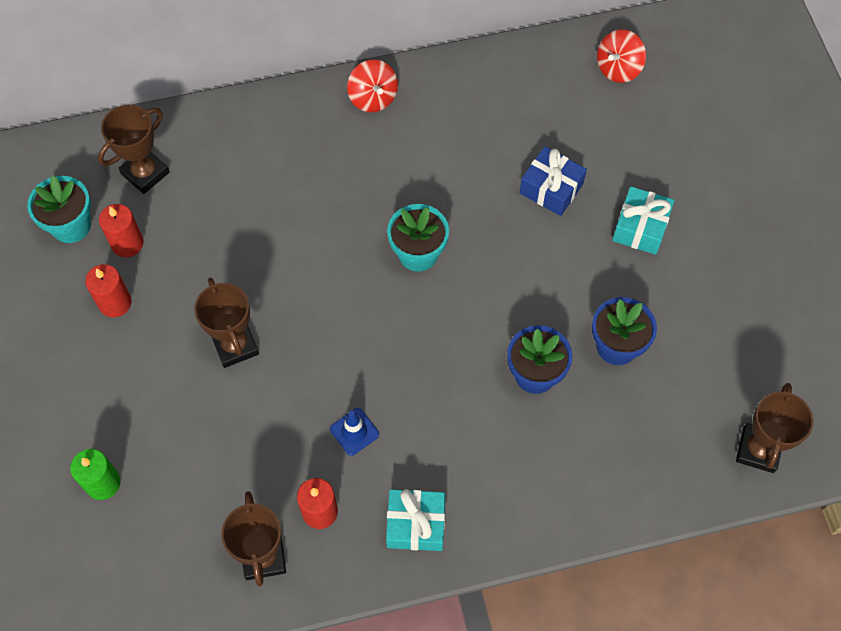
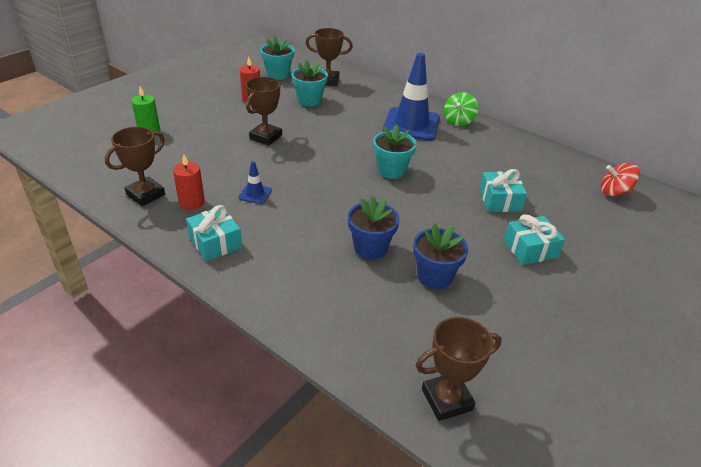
camera: 50 degrees right, 25 degrees down
(127, 243) = (286, 90): red candle -> none
(182, 233) = (309, 101): none -> turquoise flower pot
(339, 157) = (411, 124): none -> blue traffic cone
(373, 98) = (458, 121): red spinning top -> green spinning top
(551, 188) = (499, 200): blue gift -> turquoise gift

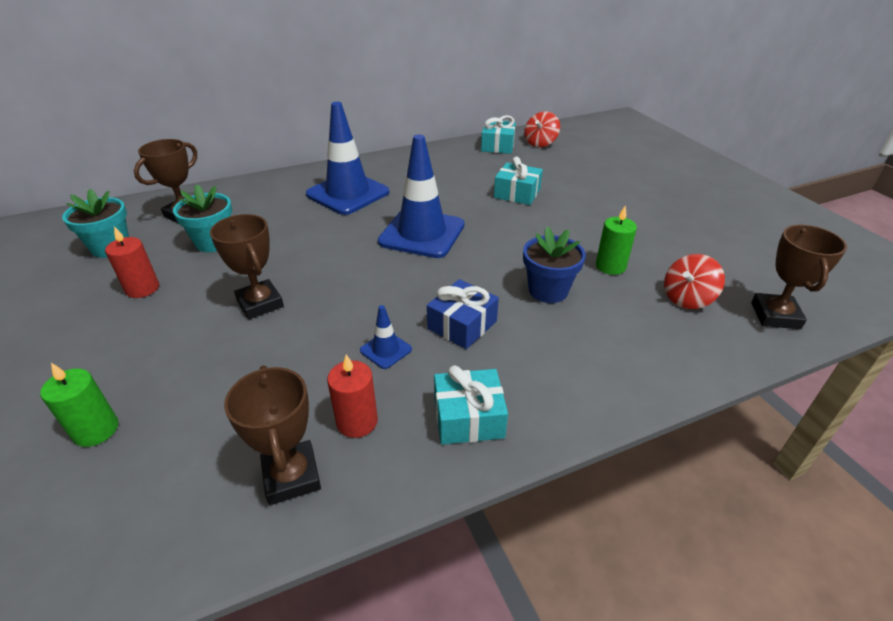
camera: 60 degrees left, 0 degrees up
(300, 217) = (462, 325): none -> blue gift
(391, 170) = (422, 233): turquoise flower pot -> blue traffic cone
(425, 332) = (687, 298): none -> red spinning top
(434, 276) = (610, 266): blue flower pot -> green candle
(458, 121) = (370, 167): green spinning top -> none
(530, 249) = (594, 205): turquoise gift -> turquoise gift (498, 146)

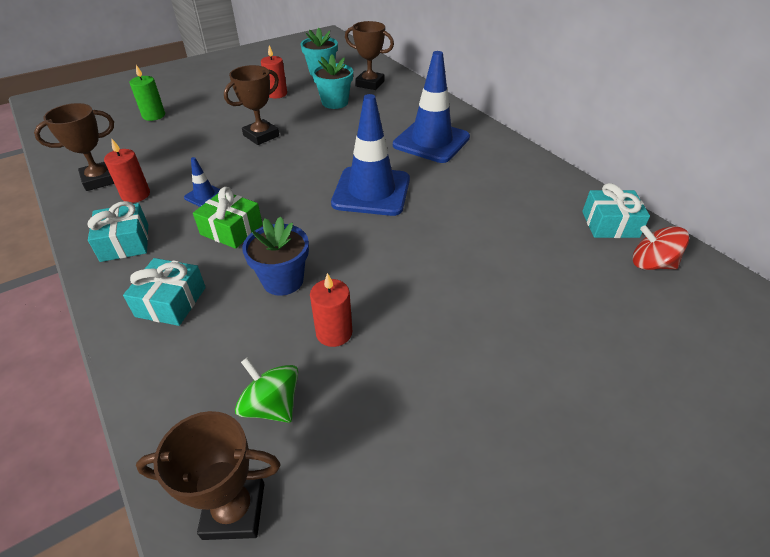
camera: 80 degrees right, 5 degrees up
(462, 325) = (231, 229): blue gift -> green gift
(517, 193) = (482, 249): turquoise gift -> turquoise gift (171, 302)
(610, 266) = (334, 333): green candle -> red candle
(687, 298) = (271, 405): red spinning top -> green spinning top

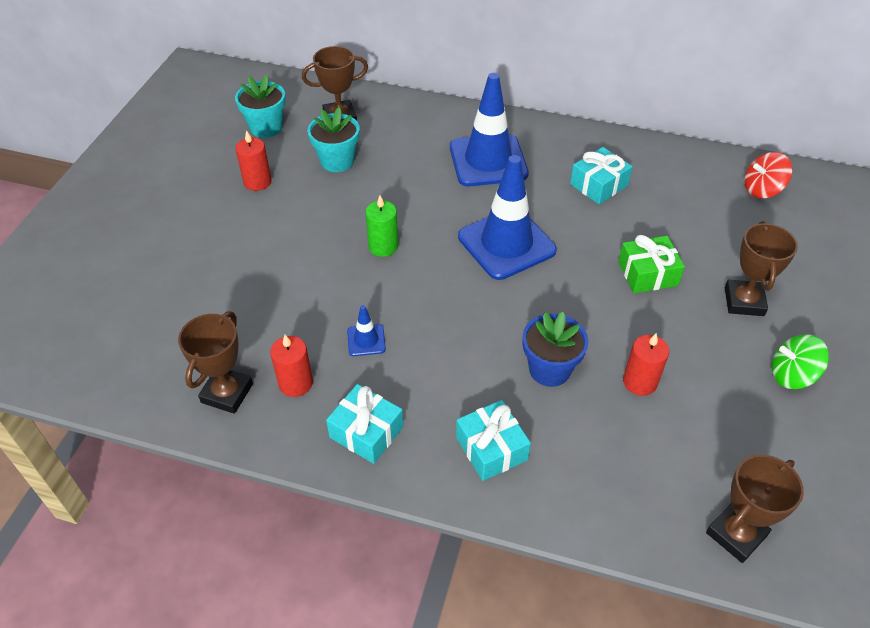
camera: 40 degrees left, 5 degrees up
(154, 115) = (155, 286): green candle -> green candle (383, 246)
(231, 229) = (442, 355): green gift -> green gift (647, 274)
(261, 136) = (320, 243): brown trophy -> brown trophy (744, 301)
(271, 405) = (670, 460): green spinning top -> green spinning top (791, 375)
(610, 224) = (706, 170): turquoise gift -> turquoise gift (598, 185)

